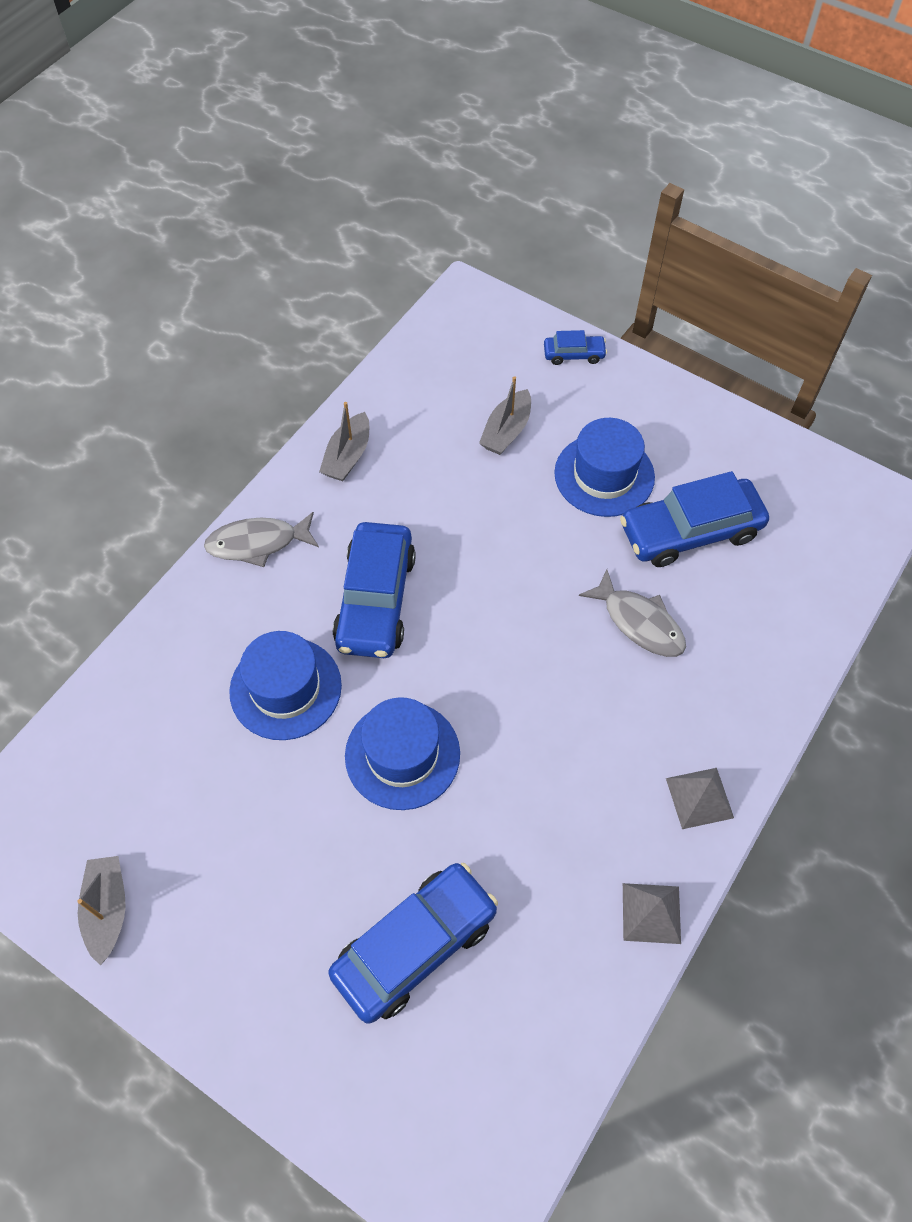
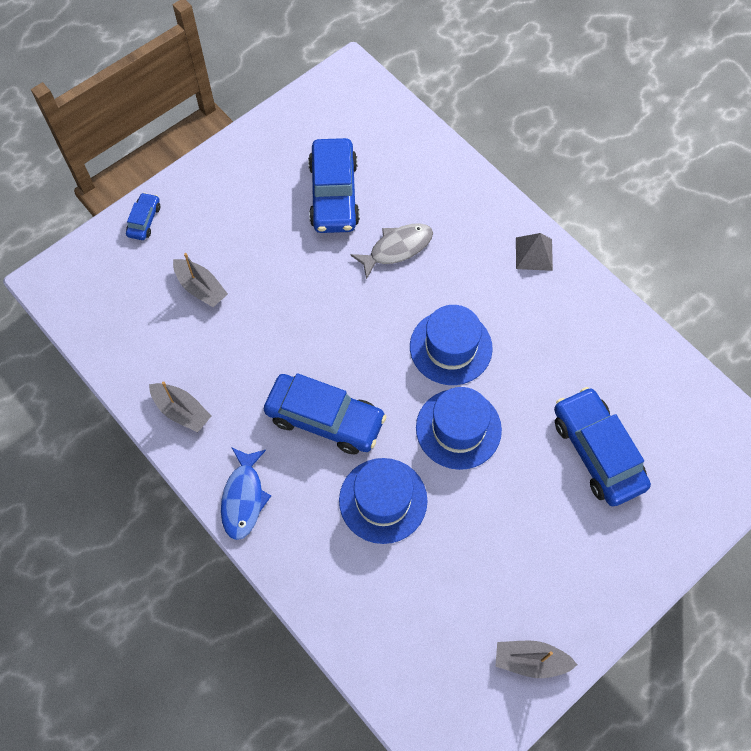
camera: 75 degrees left, 5 degrees up
(258, 543) = (243, 498): grey fish -> blue fish
(604, 475) = (266, 233): blue hat -> blue hat (450, 347)
(651, 913) = (603, 305): grey pyramid -> none

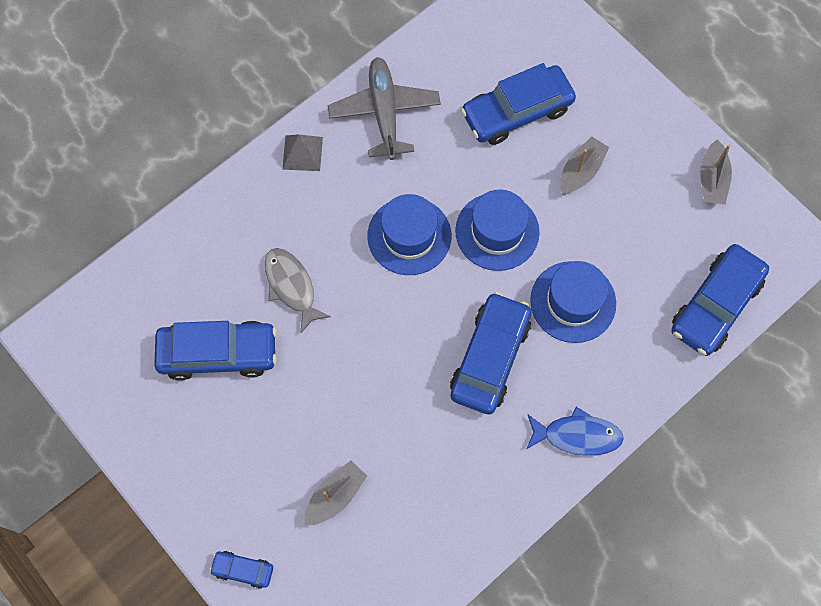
camera: 90 degrees left, 5 degrees up
(182, 411) = (484, 506): grey boat -> grey boat (581, 171)
(380, 651) = (715, 305): none -> blue car
(584, 324) = (384, 112): none -> grey plane

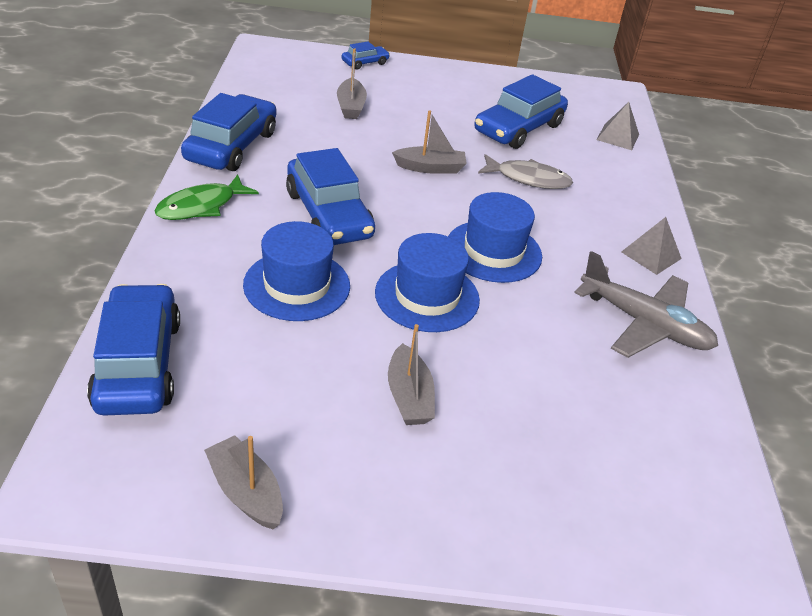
camera: 130 degrees right, 30 degrees down
(144, 280) = (618, 137): none -> grey pyramid
(356, 356) = (430, 168): none -> grey boat
(517, 111) = (540, 409): blue car -> blue car (232, 146)
(577, 435) = (201, 206): blue fish -> green fish

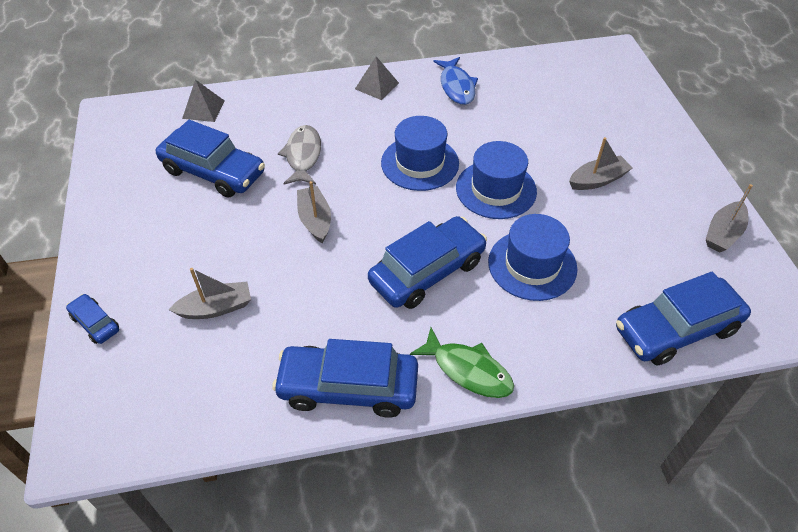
camera: 100 degrees left, 10 degrees up
(644, 324) = (456, 86): grey plane -> blue fish

